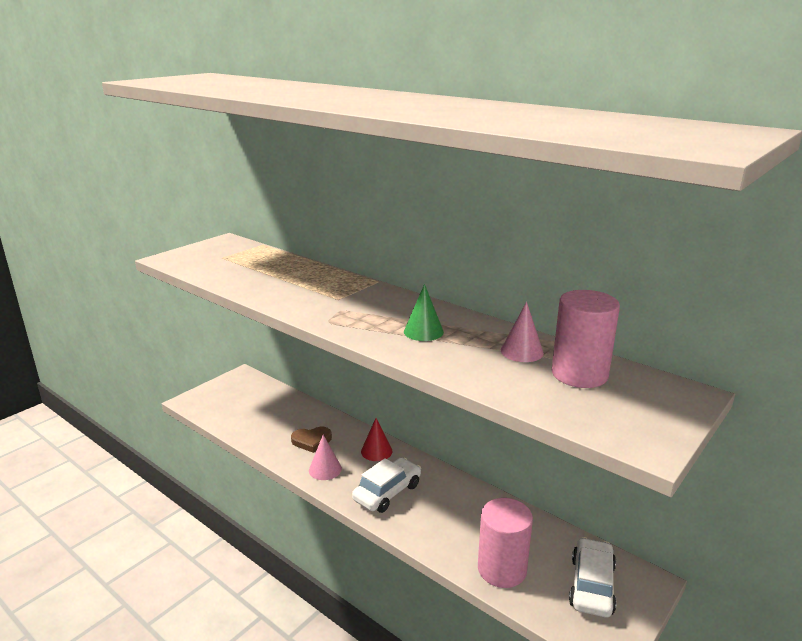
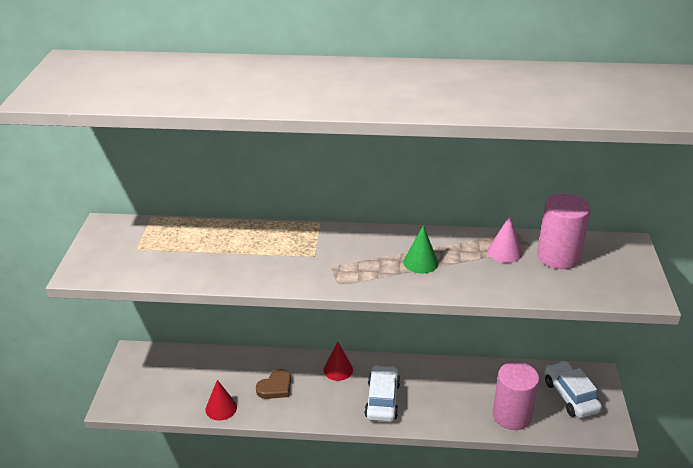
camera: 35 degrees left, 10 degrees up
(255, 437) = (221, 408): none -> red cone
(325, 469) = (314, 406): pink cone -> none

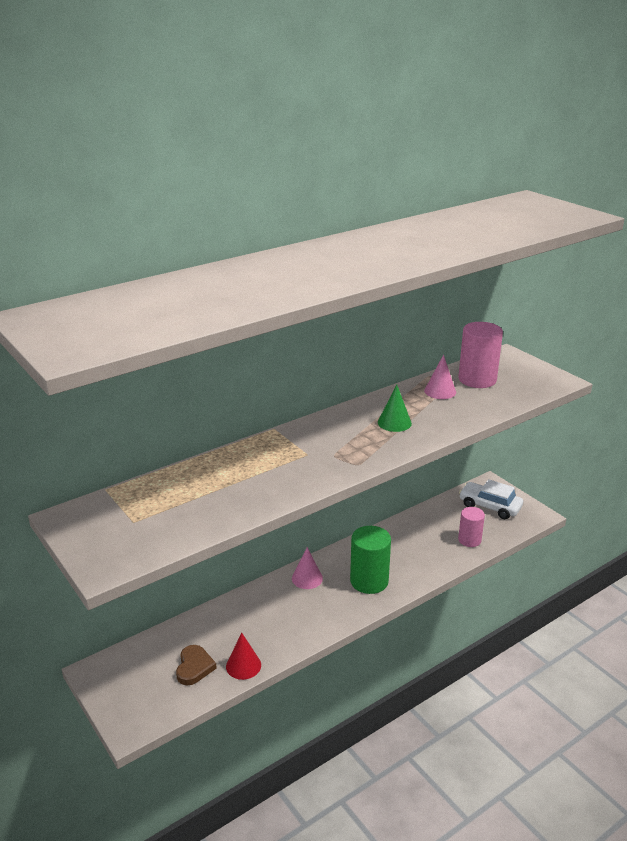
camera: 40 degrees left, 5 degrees down
(275, 387) = (271, 621): brown heart -> brown heart (194, 667)
(338, 369) = (307, 578): red cone -> pink cone
(382, 400) = (369, 581): white car -> green cylinder
(512, 415) = (469, 540): pink cylinder -> pink cylinder, size x0.64

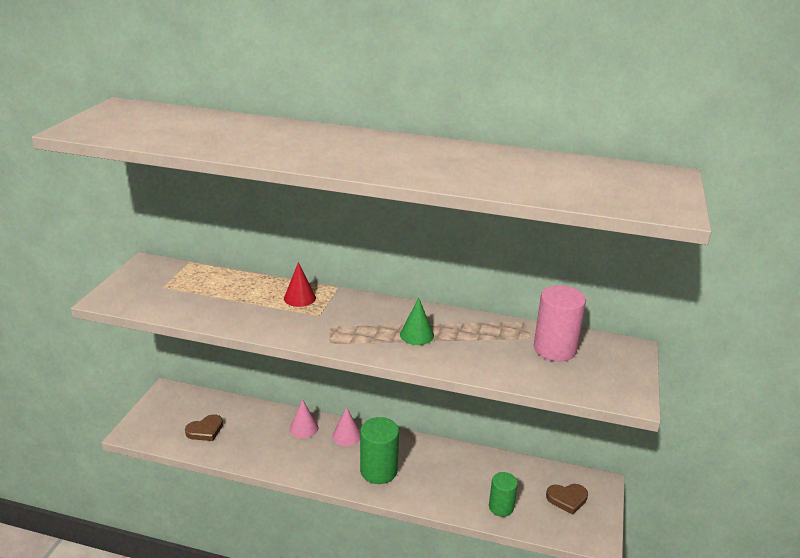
camera: 50 degrees right, 0 degrees up
(243, 665) = (226, 452): red cone -> red cone (299, 298)
(440, 391) = (502, 337): pink cone -> pink cone (304, 428)
(469, 540) = (501, 507): pink cylinder -> green cylinder
(490, 506) = (567, 499): white car -> brown heart

